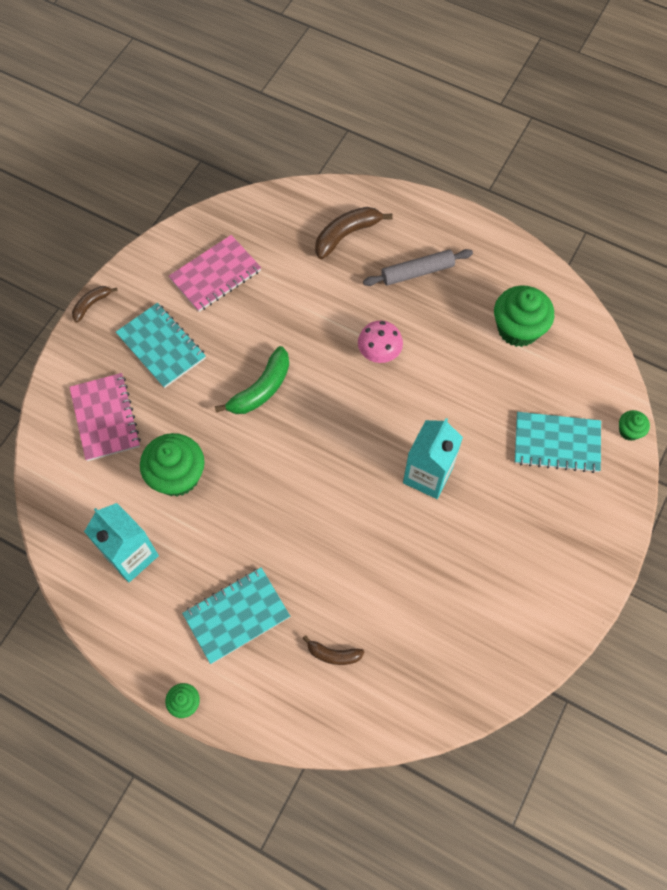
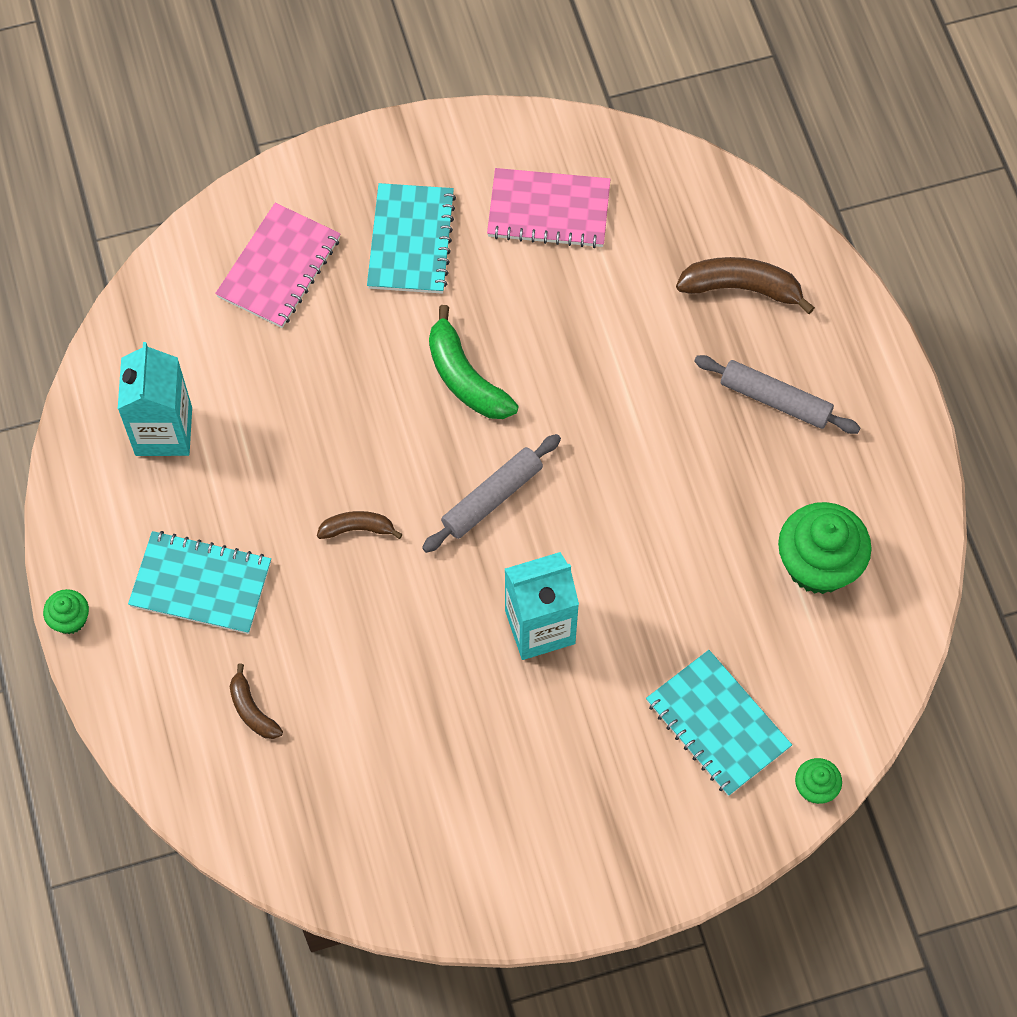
camera: 45 degrees right, 0 degrees up
(91, 304) = (387, 132): brown banana -> brown banana (357, 529)
(177, 476) = (287, 392): green cupcake -> none
(261, 389) = (465, 378): green banana -> green banana turned 60 degrees clockwise
(337, 435) = (492, 498): none -> grey rolling pin
(379, 352) = (633, 450): pink mushroom -> none

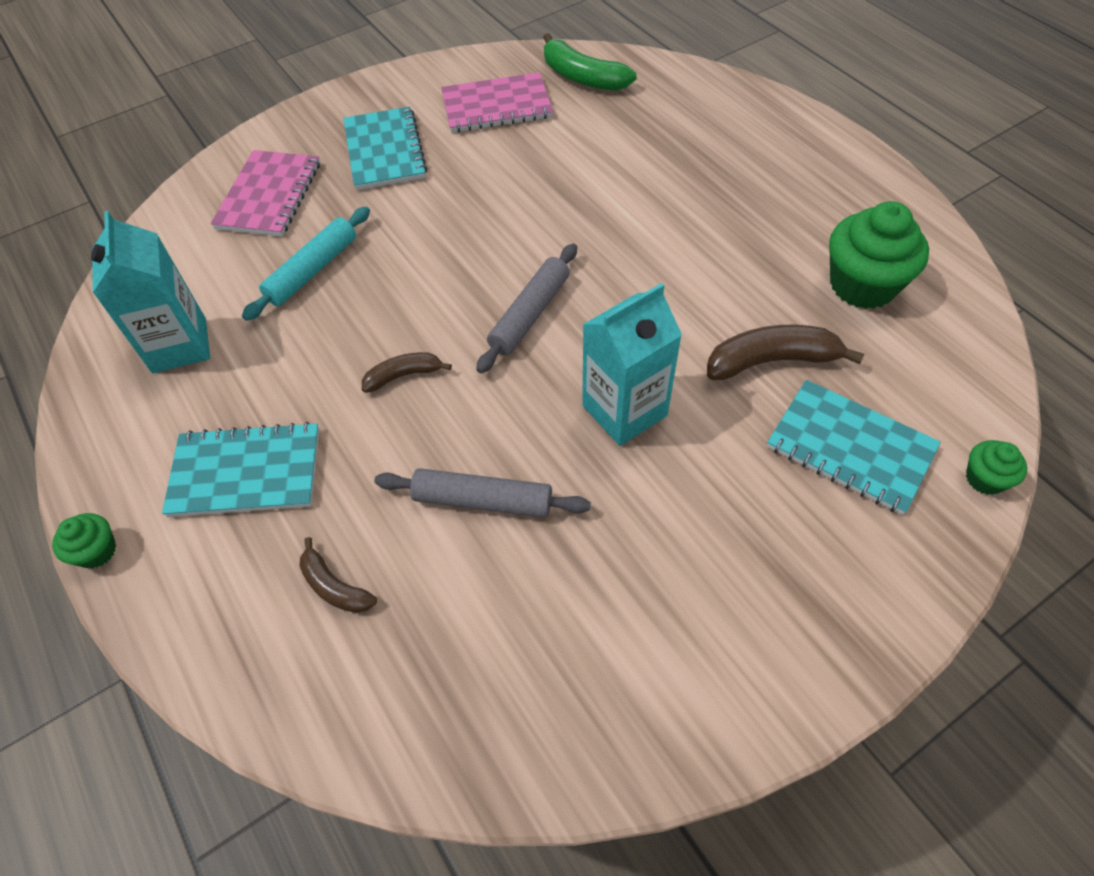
camera: 15 degrees left, 10 degrees down
(302, 380) = (313, 270): none -> turquoise rolling pin
(465, 378) = (468, 231): green banana -> green banana (582, 77)
(741, 288) = (681, 116): brown banana -> brown banana (771, 361)
(775, 400) = (751, 179): grey rolling pin -> grey rolling pin (483, 501)

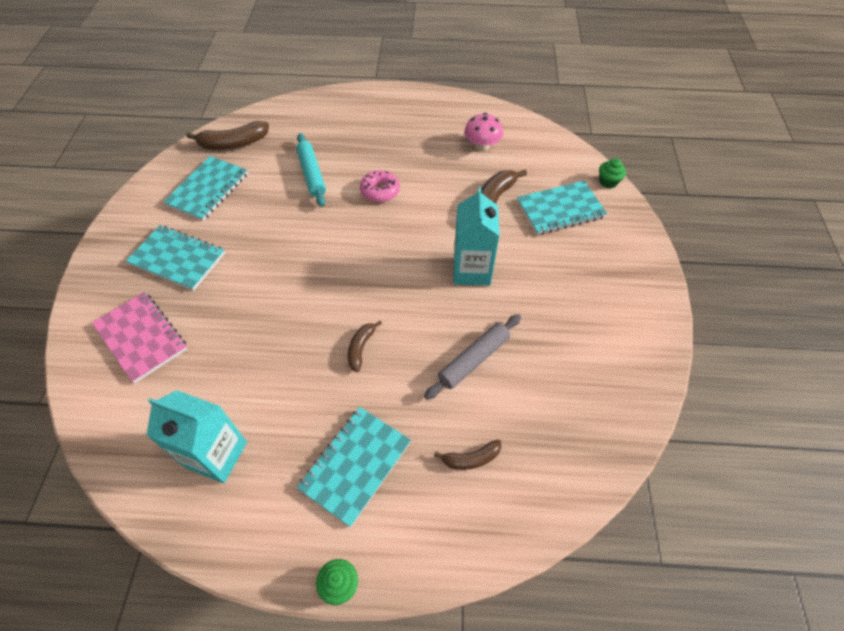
camera: 55 degrees left, 0 degrees up
(313, 270) = (234, 348): turquoise rolling pin -> turquoise rolling pin (312, 174)
(496, 106) = (208, 189): pink notebook -> turquoise notebook
(529, 314) = (376, 269): grey rolling pin -> none
(582, 77) = (233, 143): green banana -> brown banana
(655, 239) = (380, 191): none -> pink donut
(862, 285) = (482, 145): green cupcake -> pink mushroom

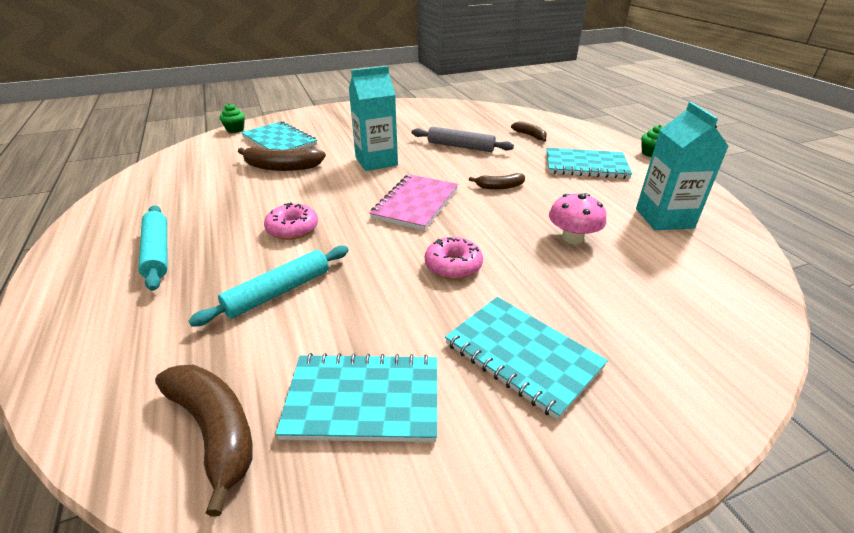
camera: 115 degrees left, 20 degrees down
(141, 337) = (650, 322): pink notebook -> pink notebook (415, 203)
(177, 259) = (522, 355): turquoise notebook -> turquoise notebook turned 45 degrees counterclockwise
(274, 262) = (453, 265): none -> pink donut
(392, 129) = (157, 252): none -> turquoise rolling pin
(482, 145) = (188, 187): pink mushroom -> pink mushroom (572, 238)

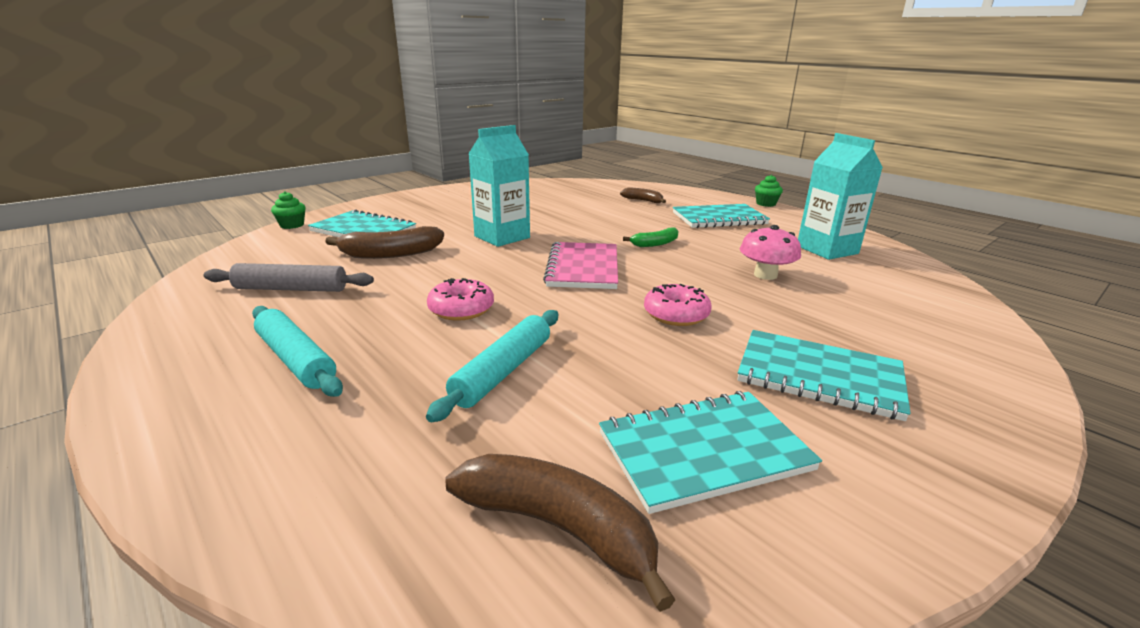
camera: 20 degrees left, 10 degrees down
(460, 146) = (582, 215): grey rolling pin -> grey rolling pin (291, 289)
(499, 187) = (655, 244): brown banana -> green banana

